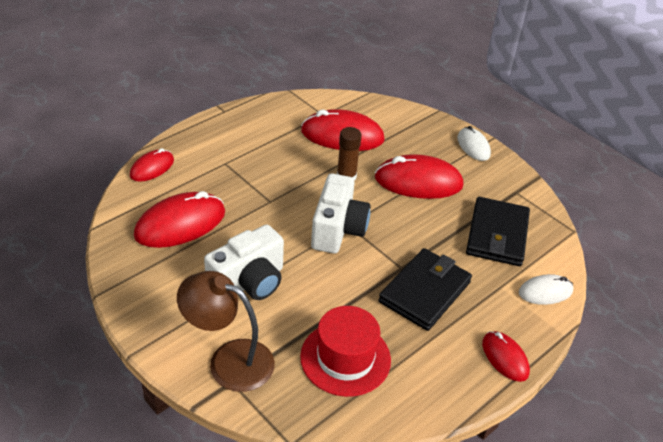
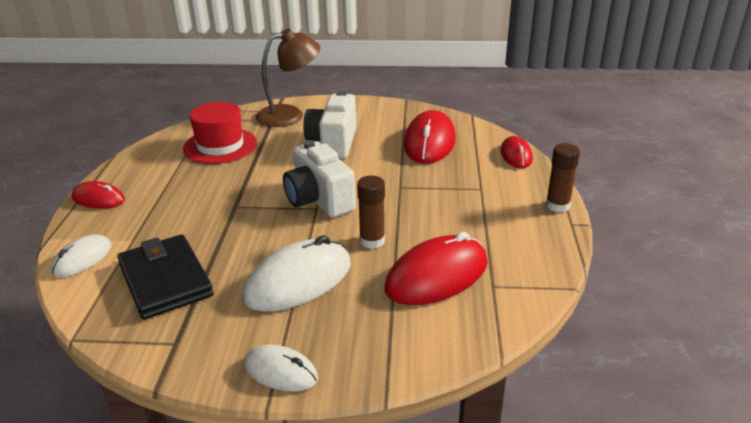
camera: 140 degrees right, 10 degrees down
(208, 123) = (557, 205): none -> brown glue stick
(418, 182) = (298, 280): red mouse -> white mouse
(425, 292) = (199, 202): black wallet -> none

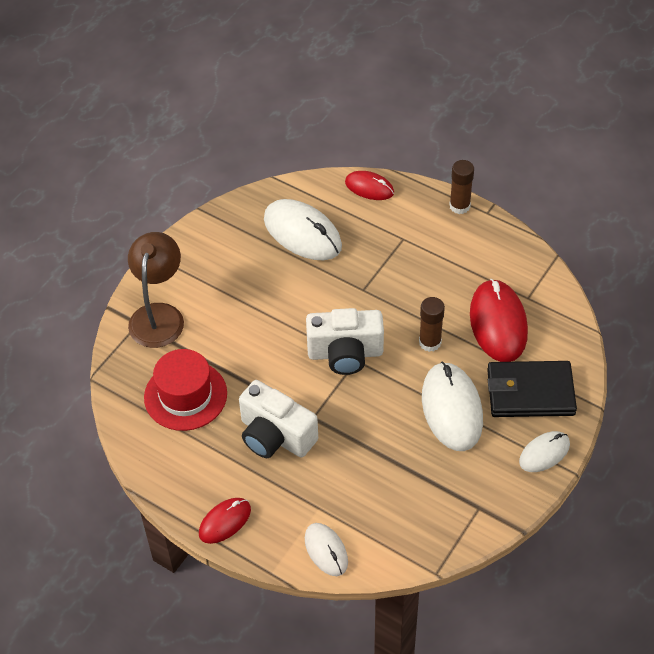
camera: 60 degrees left, 20 degrees up
(165, 280) = (396, 496): black wallet -> black wallet (530, 392)
(333, 143) = (249, 303): white camera -> white camera (275, 436)
(429, 142) = (302, 233): red mouse -> white mouse

